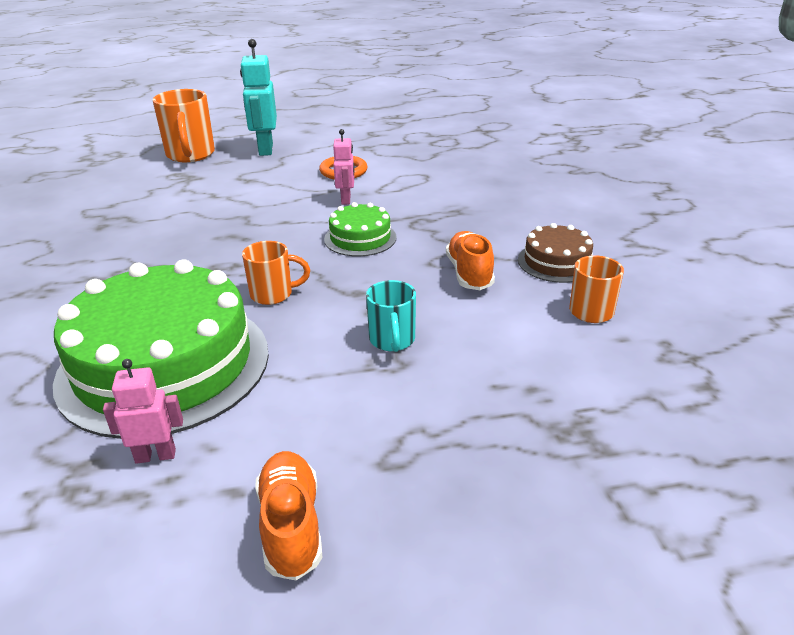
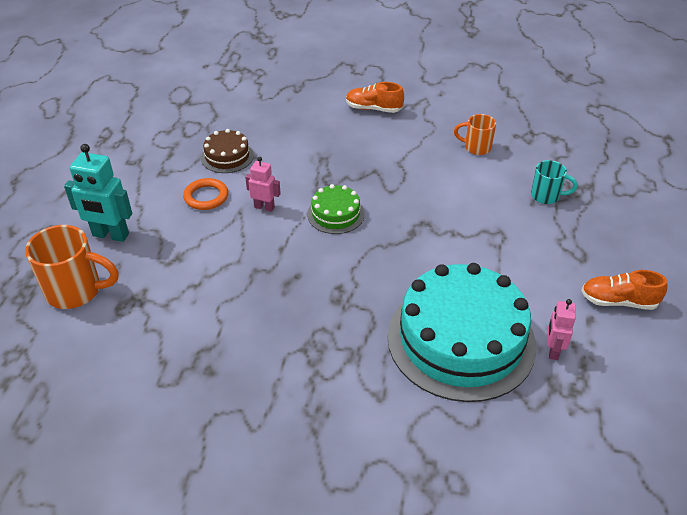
camera: 70 degrees left, 10 degrees up
(164, 365) = (461, 340): green cake -> turquoise cake
(273, 294) = (394, 273): orange mug -> none
(392, 340) = (475, 230): turquoise mug -> turquoise mug (546, 196)
(469, 273) = (413, 178): orange shoe -> orange shoe (373, 109)
(556, 262) = (418, 140): brown cake -> brown cake (227, 156)

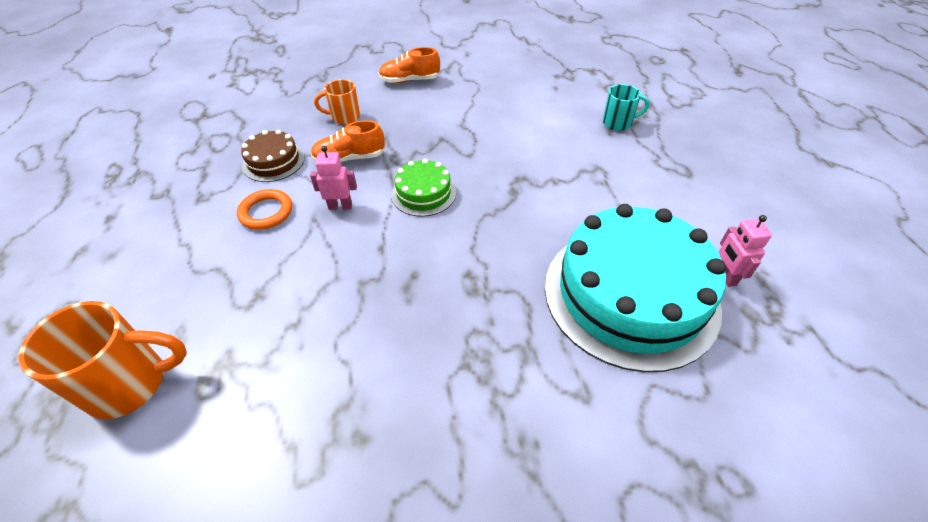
camera: 20 degrees left, 5 degrees up
(110, 235) = (157, 292): turquoise robot -> none
(476, 147) = (528, 94): orange mug -> orange mug (344, 117)
(618, 301) = (747, 205): orange shoe -> orange shoe (350, 158)

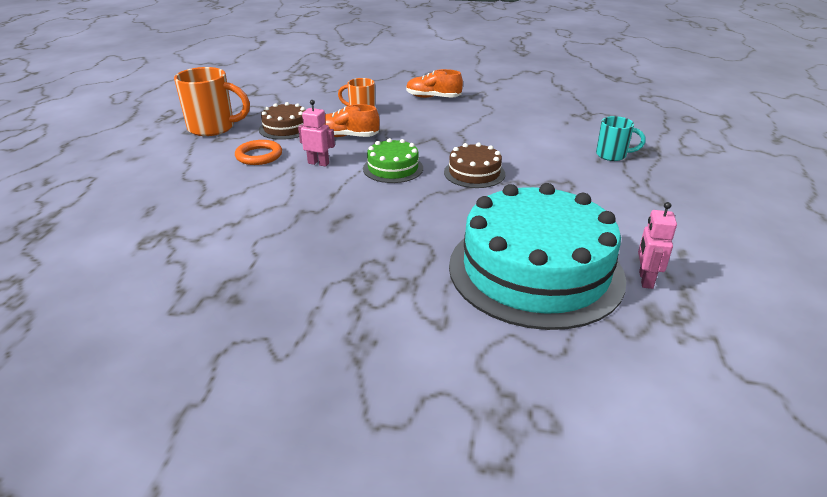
camera: 20 degrees right, 15 degrees down
(130, 383) = (98, 228): orange mug -> orange mug (213, 128)
(507, 179) = (474, 173): none -> brown cake

